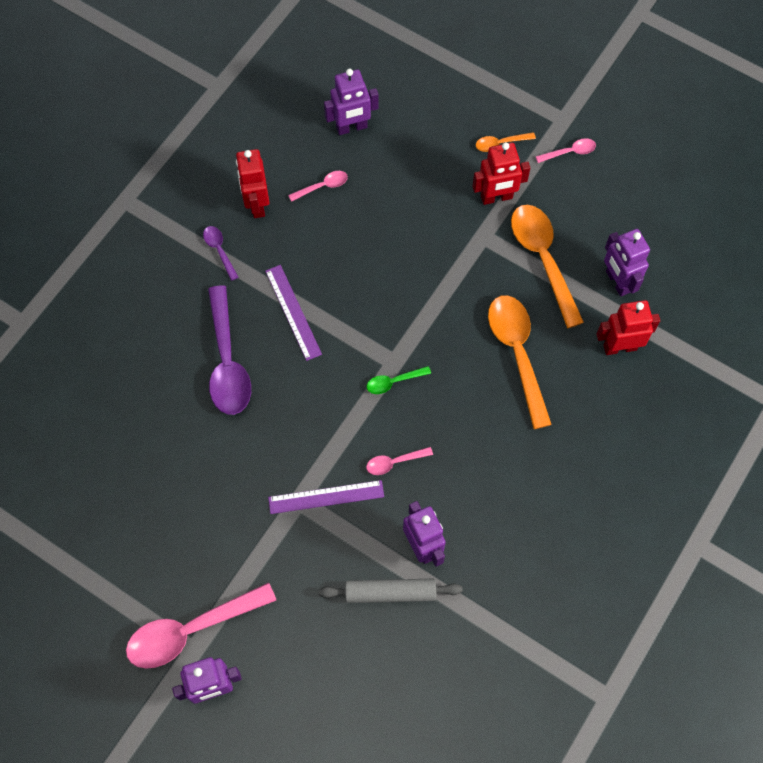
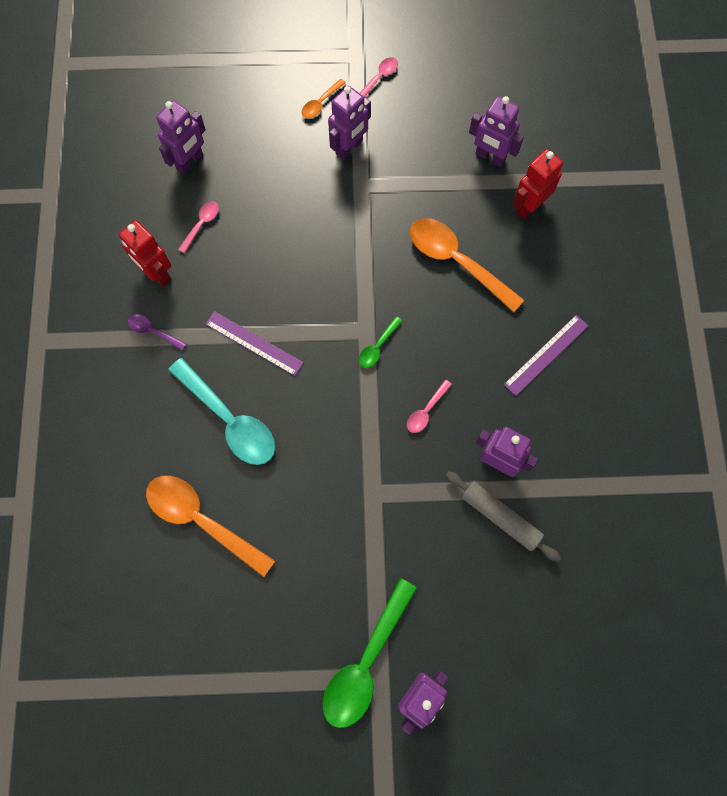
camera: 35 degrees left, 5 degrees up
(191, 630) = (365, 662): pink spoon -> green spoon
(227, 362) = (230, 420): purple spoon -> turquoise spoon
(326, 497) = (393, 476): purple ruler -> purple ruler (546, 355)
(390, 593) = (500, 517): grey rolling pin -> grey rolling pin turned 75 degrees clockwise
(496, 197) = (349, 148): red robot -> purple robot
(542, 259) = (421, 174): orange spoon -> orange spoon (201, 520)

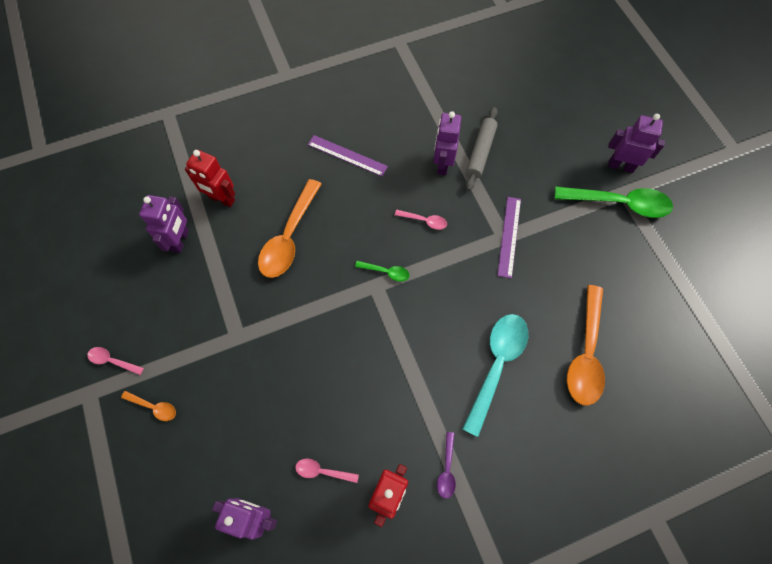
camera: 110 degrees left, 5 degrees down
(254, 343) = (422, 372): purple ruler -> purple ruler (509, 236)
(349, 148) = (199, 361): purple robot -> none

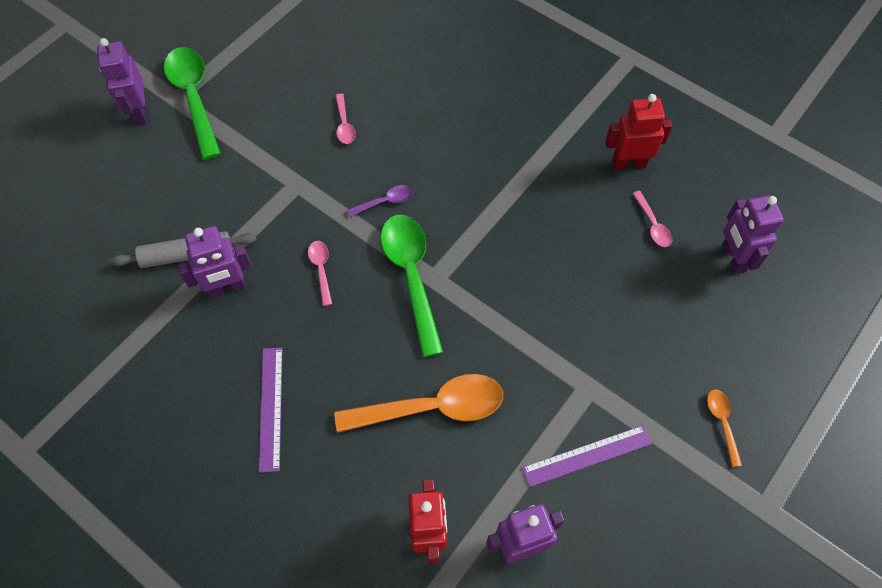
camera: 120 degrees left, 5 degrees down
(112, 361) = (715, 510): pink spoon -> pink spoon (344, 124)
(386, 272) = (411, 276): green spoon -> green spoon, size x2.16
(447, 469) = (574, 130): purple spoon -> purple spoon (385, 202)
(496, 365) = (449, 132): turquoise spoon -> none
(509, 236) = (293, 179): purple ruler -> purple ruler (587, 455)
(585, 354) = (390, 70): orange spoon -> none

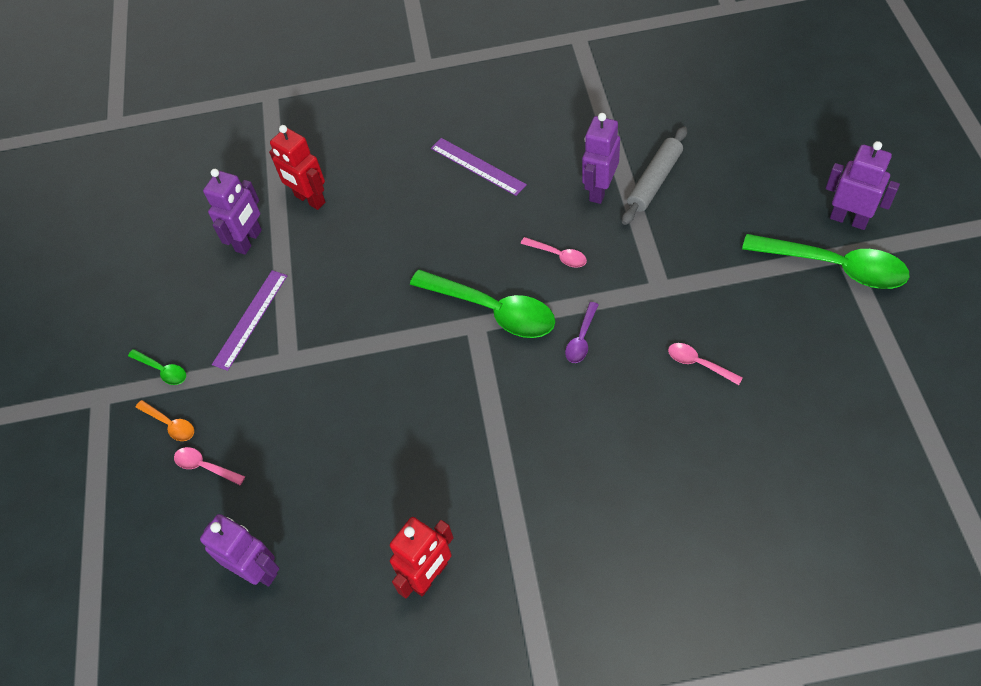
camera: 140 degrees right, 5 degrees down
(432, 407) = (380, 253): orange spoon -> none
(653, 225) = (353, 533): pink spoon -> pink spoon (205, 466)
(695, 481) = (163, 370): none -> green spoon

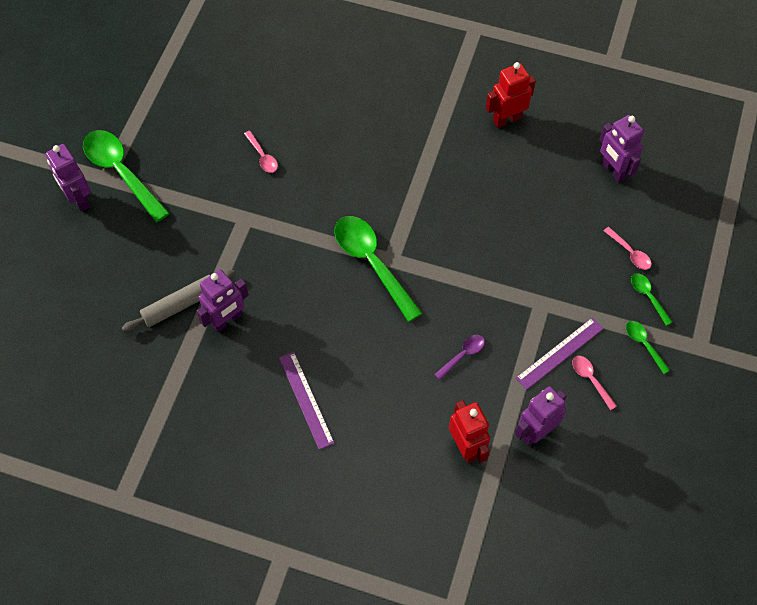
camera: 160 degrees left, 5 degrees up
(170, 424) = (648, 296): orange spoon -> green spoon
(558, 256) = (297, 281): pink spoon -> pink spoon (590, 379)
(581, 339) = (325, 210): purple spoon -> purple spoon (463, 355)

